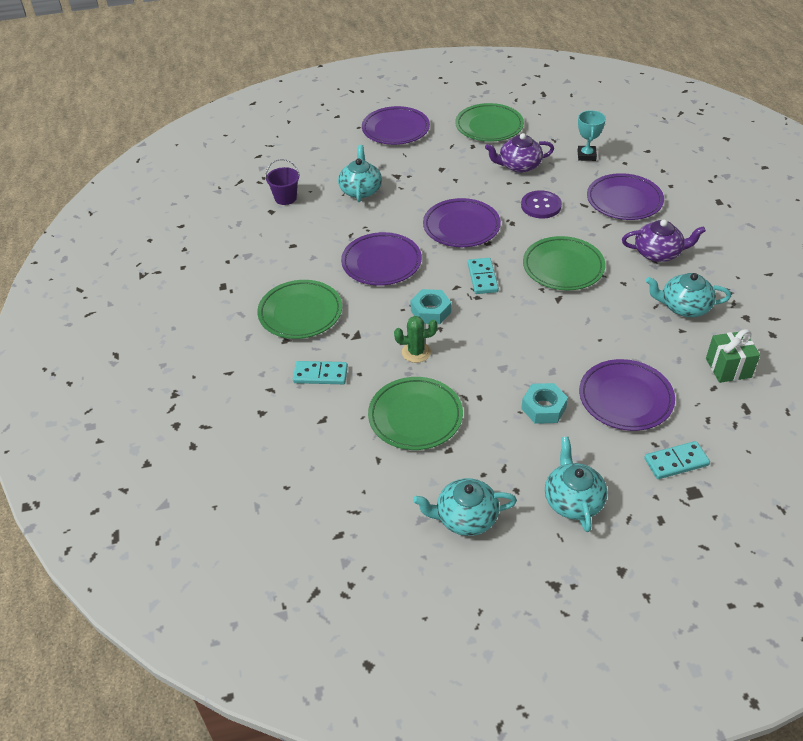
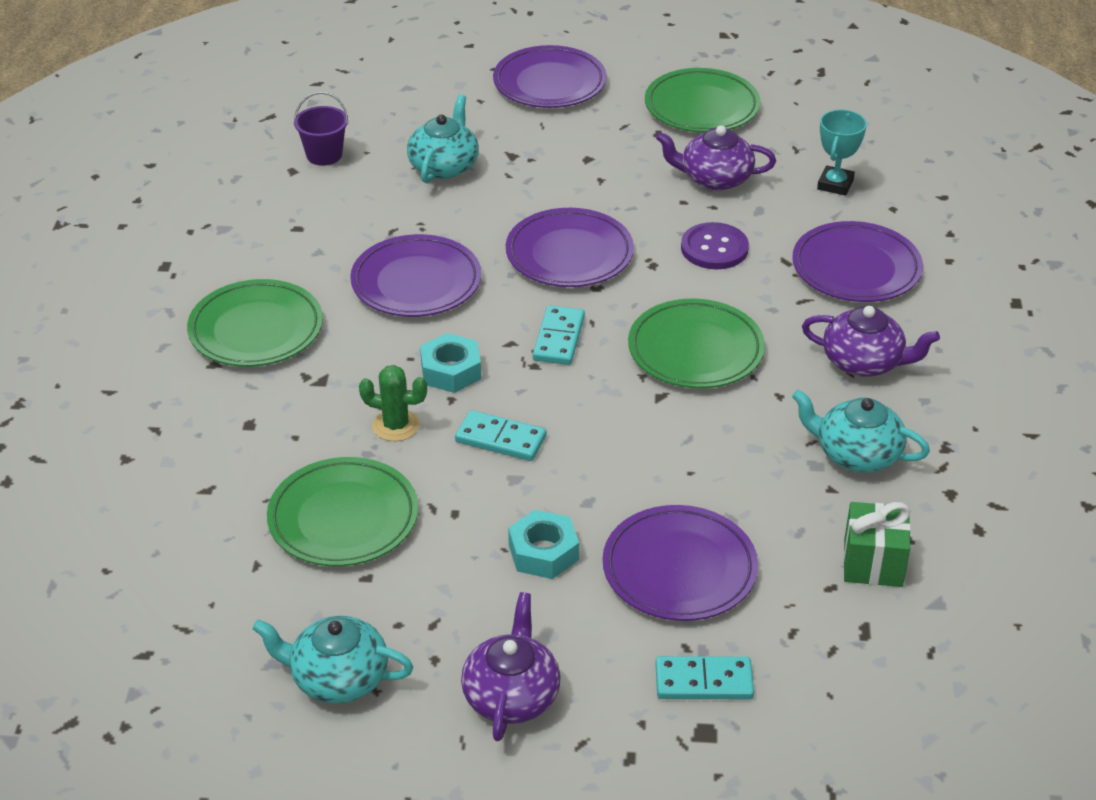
camera: 15 degrees right, 5 degrees down
(320, 375) = (237, 425): turquoise domino -> turquoise domino (500, 439)
(573, 500) = (511, 695): turquoise teapot -> purple teapot

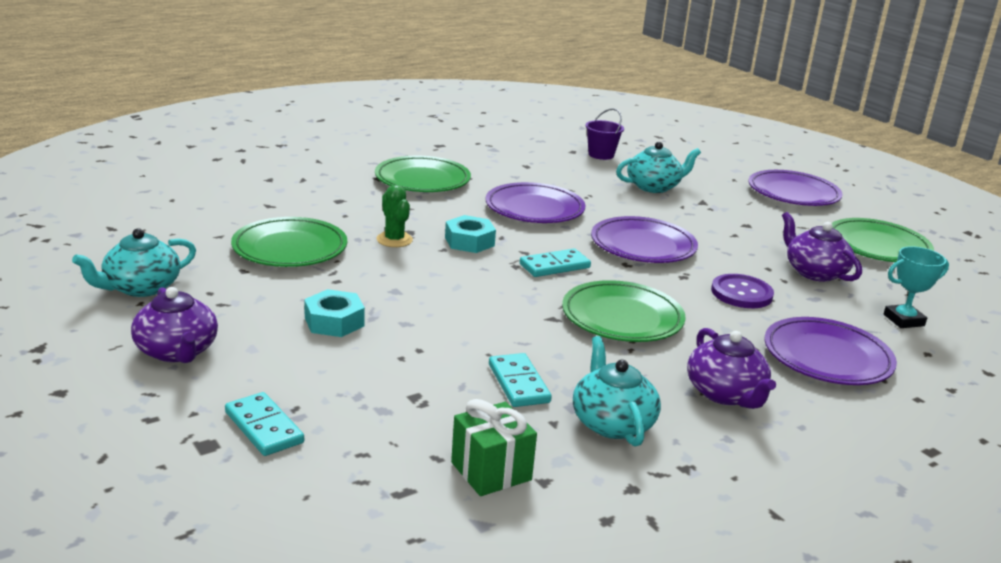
camera: 50 degrees right, 15 degrees down
(337, 678) = (141, 287): turquoise teapot -> turquoise teapot turned 105 degrees counterclockwise
(500, 439) = (427, 275): turquoise domino -> turquoise domino (518, 383)
(511, 695) = (177, 351): purple teapot -> purple teapot turned 90 degrees clockwise
(679, 569) = (378, 380): purple plate -> none

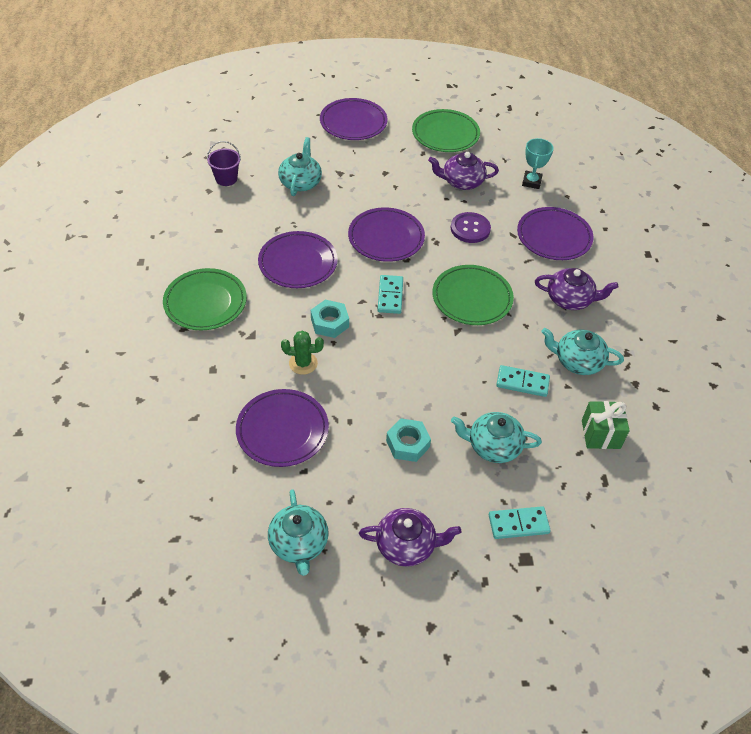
camera: 60 degrees left, 25 degrees up
(290, 248) = (282, 430): green plate -> purple plate
(383, 381) = (493, 446): none -> turquoise teapot

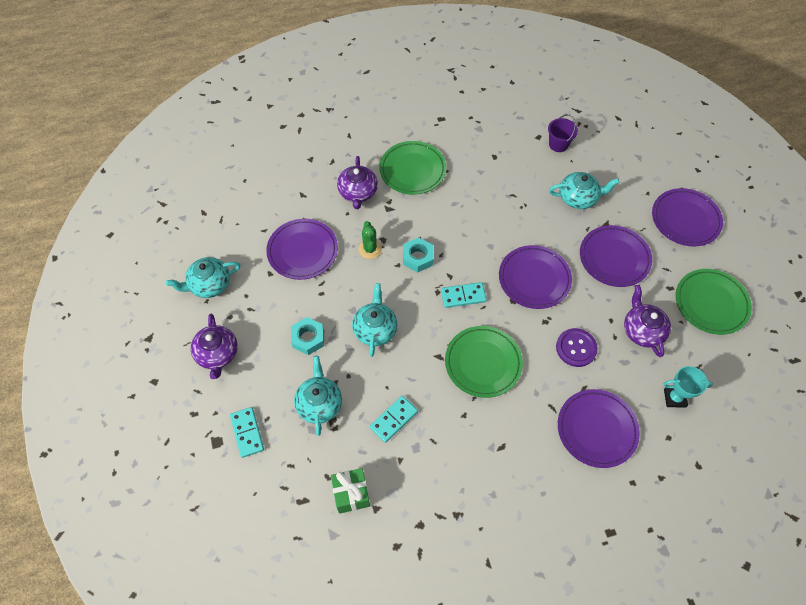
camera: 80 degrees right, 10 degrees up
(298, 263) = (477, 220): purple plate -> purple plate (614, 258)
(522, 383) = (393, 419): turquoise domino -> turquoise domino turned 45 degrees clockwise
(570, 299) = (512, 453): purple teapot -> purple teapot (358, 192)
(577, 361) = (432, 467): turquoise teapot -> turquoise teapot (375, 329)

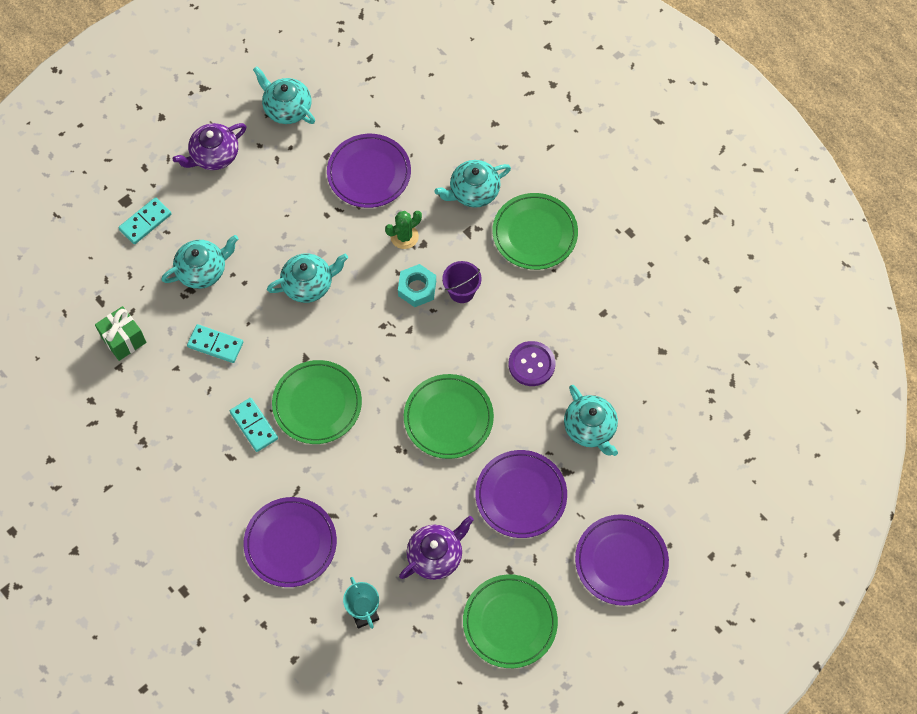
camera: 65 degrees right, 5 degrees up
(308, 338) = (268, 227): turquoise nut -> none
(358, 192) = (473, 191): purple teapot -> turquoise teapot
(463, 296) = (390, 353): turquoise domino -> turquoise domino (254, 425)
(534, 279) = (448, 418): purple plate -> green plate
(558, 144) = (662, 378): purple bucket -> purple bucket (461, 291)
(576, 348) = (379, 491): purple button -> purple button (531, 364)

